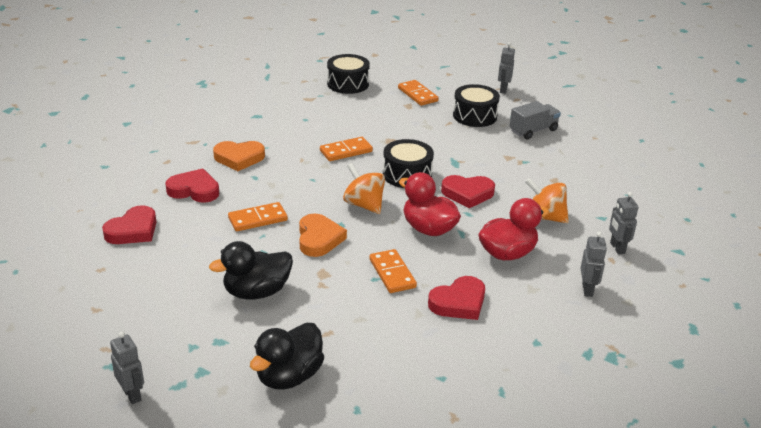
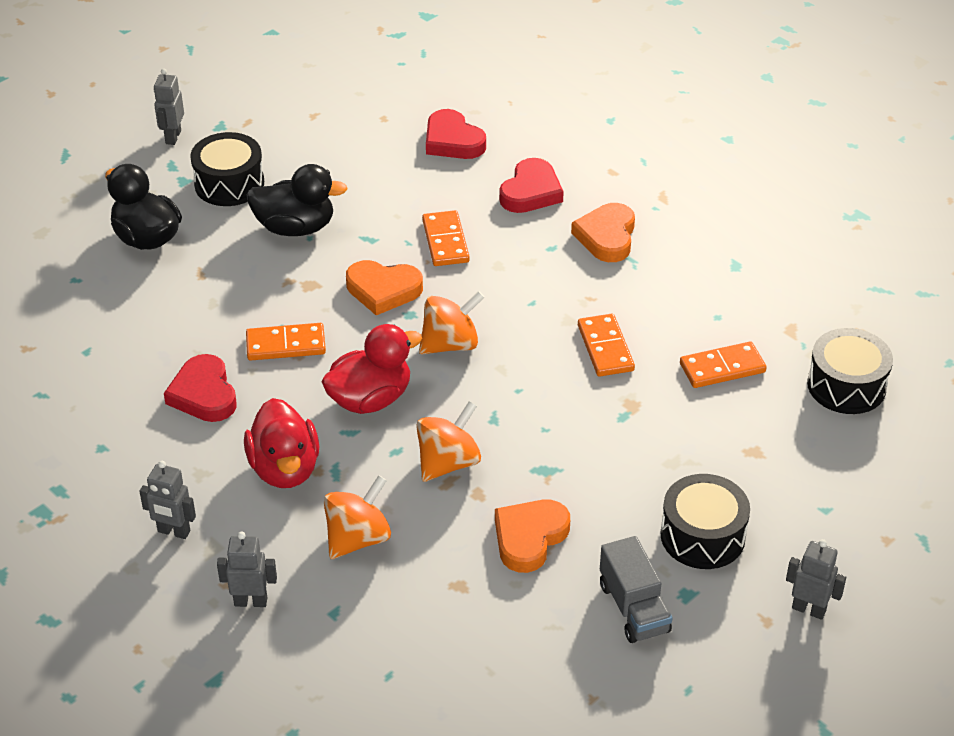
camera: 105 degrees right, 10 degrees up
(132, 394) = (173, 137): grey robot -> grey robot turned 120 degrees clockwise
(256, 292) = (295, 228): black duck -> black duck turned 105 degrees clockwise
(407, 175) = (520, 404): black drum -> black drum (229, 184)
(417, 95) = (795, 472): orange domino -> orange domino (722, 368)
(467, 194) = (448, 463): red heart -> orange spinning top
(507, 162) = (529, 538): none -> orange heart

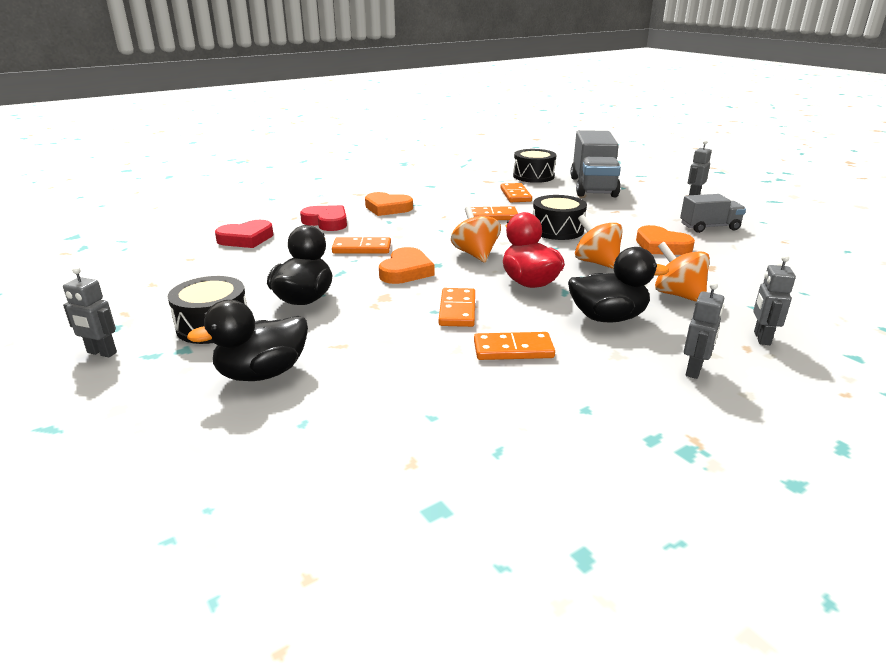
camera: 80 degrees left, 15 degrees down
(204, 394) = (513, 349): red heart -> orange domino
(285, 469) = (608, 318): red duck -> black duck
(702, 536) = (648, 209): black drum -> black drum (557, 230)
(810, 467) = (593, 187): none -> grey truck

